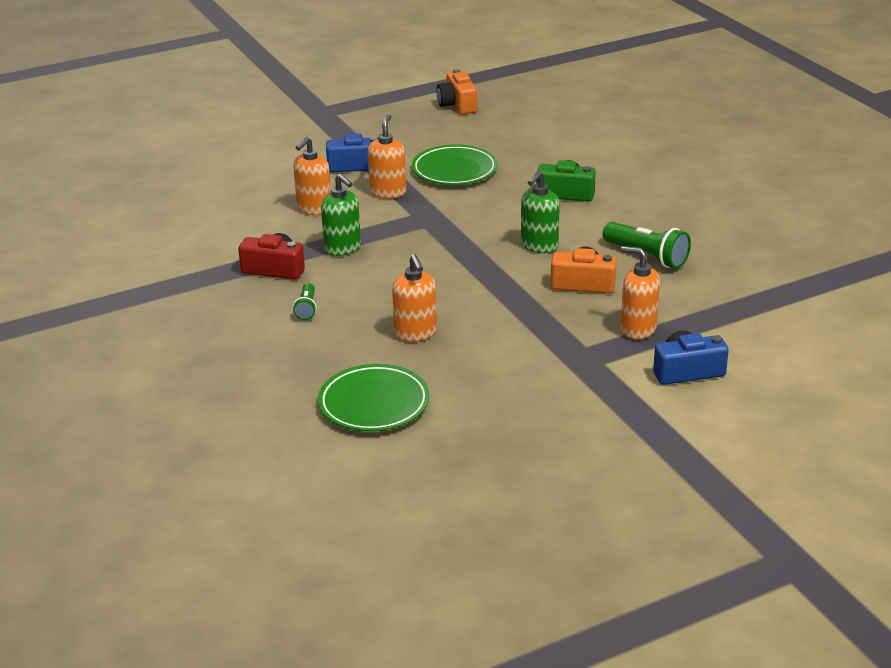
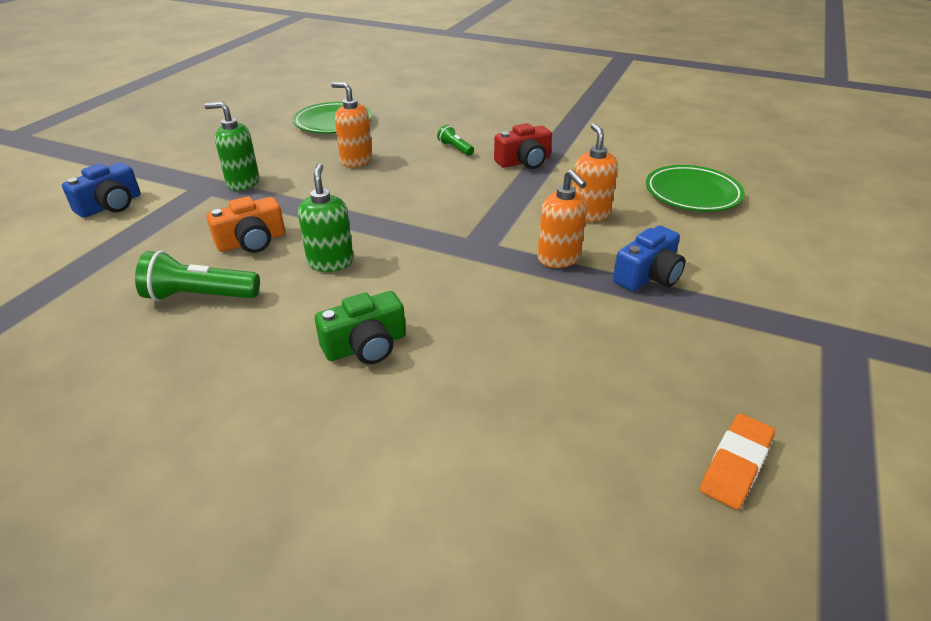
camera: 140 degrees right, 5 degrees up
(343, 248) = (503, 193): green soap dispenser -> green soap dispenser (243, 183)
(454, 170) = (539, 320): green plate -> green plate (692, 193)
(457, 104) = (735, 465): orange camera -> orange eraser
(637, 329) = (171, 221): orange soap dispenser -> none

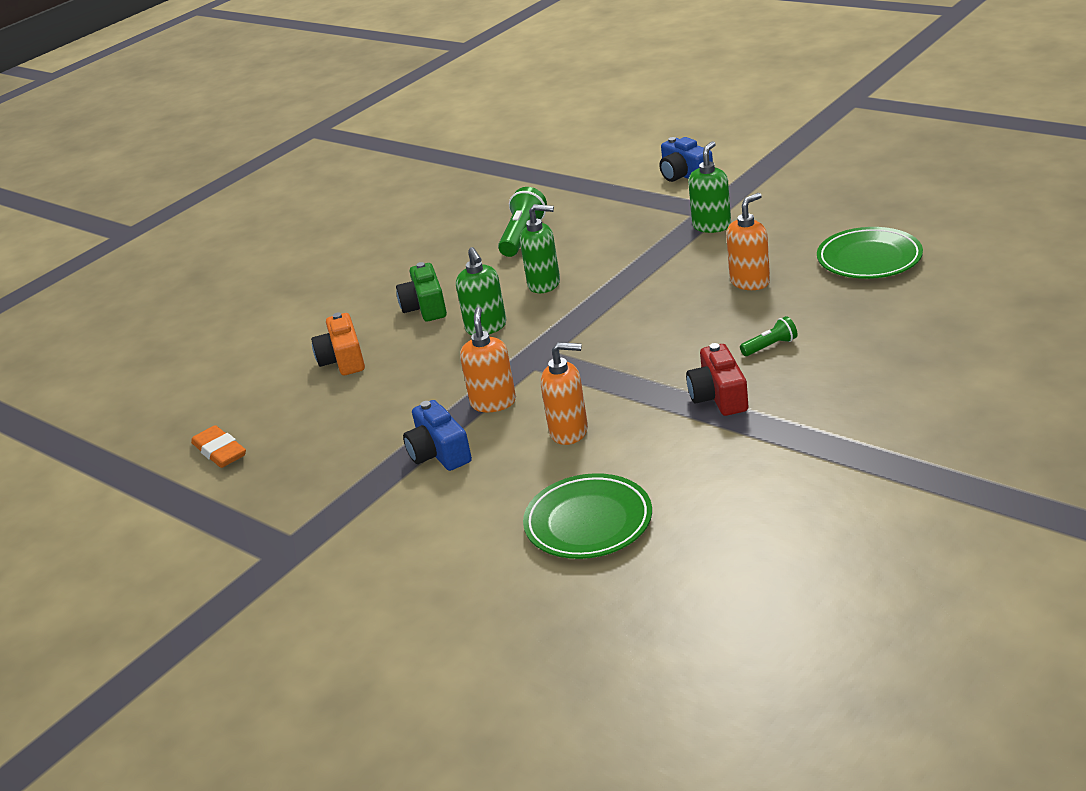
camera: 110 degrees right, 5 degrees down
(252, 241) = (594, 245): orange camera -> orange camera (343, 359)
(420, 287) = (486, 327): none -> green soap dispenser
(559, 258) = (493, 402): orange soap dispenser -> orange soap dispenser turned 105 degrees clockwise

